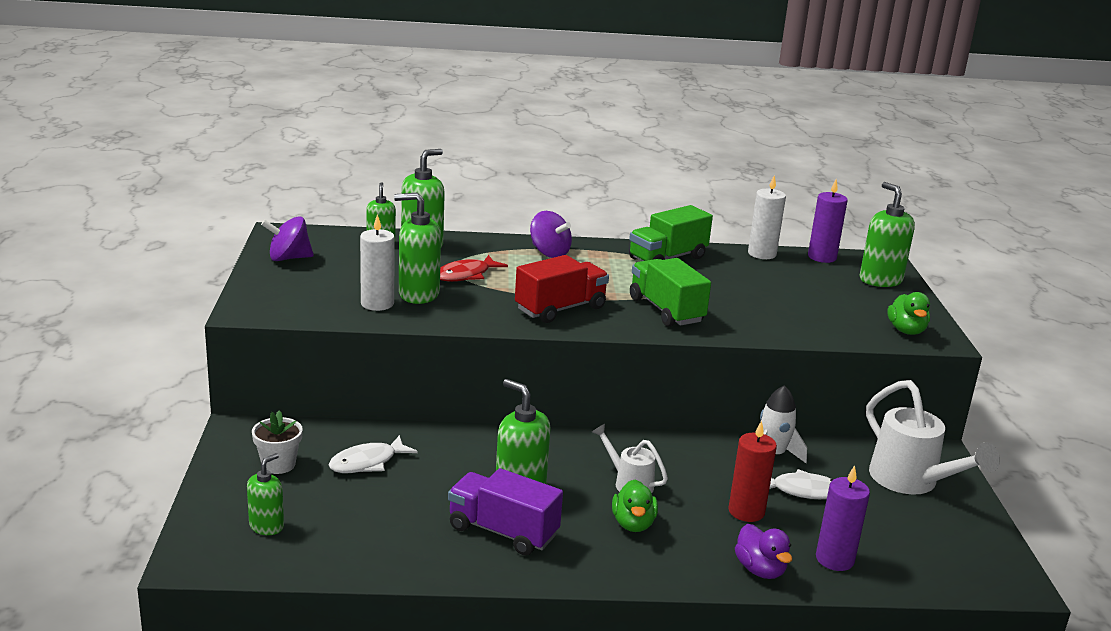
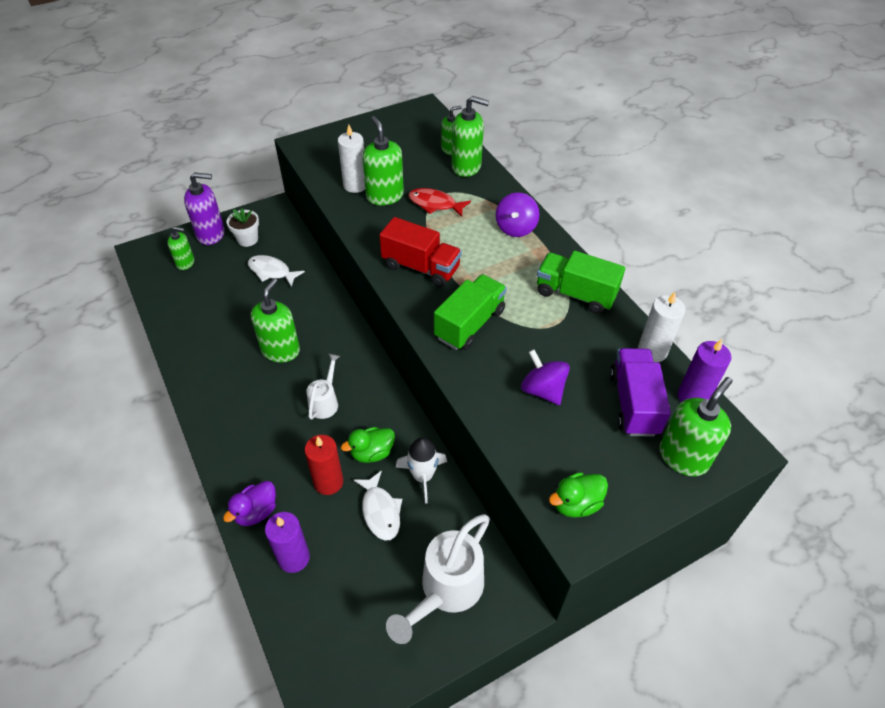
camera: 65 degrees right, 25 degrees up
(229, 491) = (211, 234): none -> purple soap dispenser
(288, 258) = (389, 126): purple spinning top -> purple spinning top (542, 390)
(503, 531) = (231, 359): purple truck -> purple truck (633, 403)
(633, 524) = (275, 421): green duck -> green duck (372, 453)

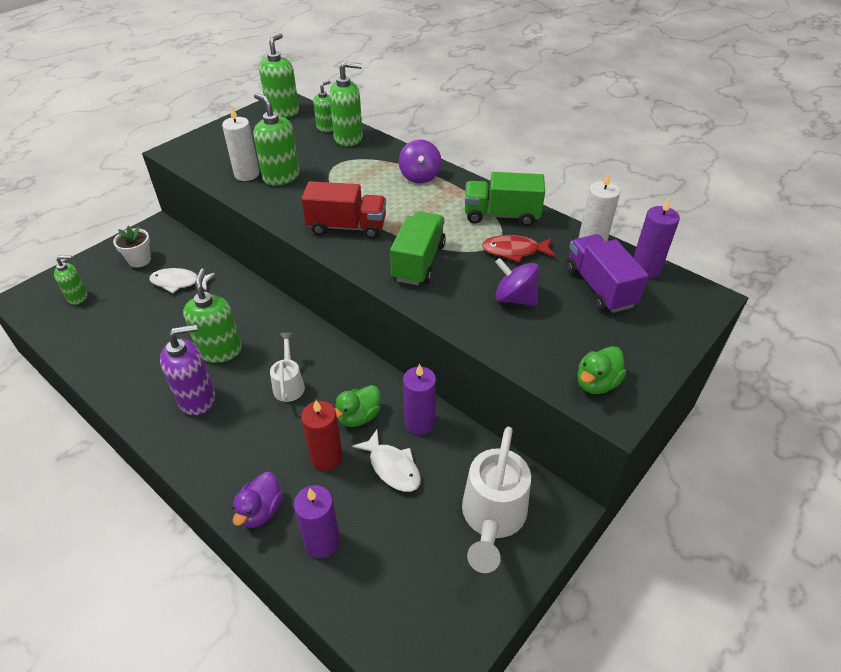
camera: 20 degrees left, 5 degrees down
(211, 234) = (96, 264): purple soap dispenser -> purple soap dispenser (197, 399)
(423, 476) = (419, 422): white rocket -> purple candle
(435, 204) = (334, 173): red fish -> red fish (514, 251)
(683, 457) = (665, 318): green soap dispenser -> green soap dispenser (283, 111)

